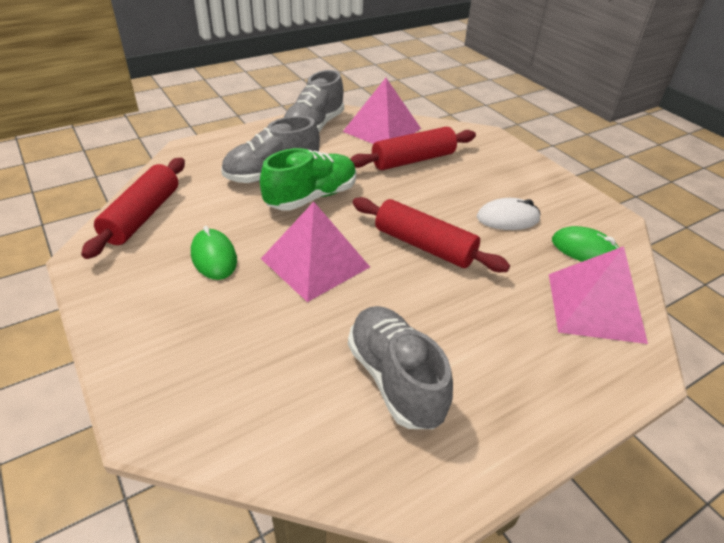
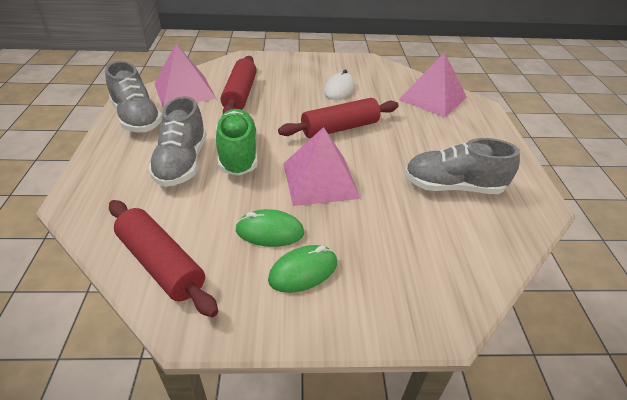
camera: 60 degrees left, 0 degrees up
(585, 250) = (387, 80): green mouse -> green mouse (303, 271)

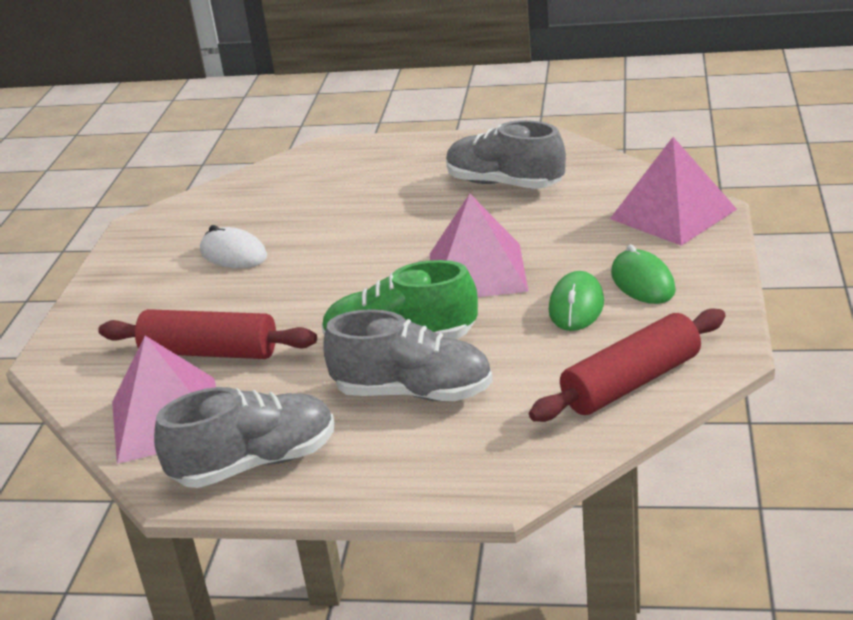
camera: 75 degrees left, 10 degrees down
(340, 128) = (354, 255): red rolling pin -> none
(433, 98) = (293, 179): pink pyramid -> pink pyramid (673, 214)
(453, 187) = (505, 184): grey shoe -> grey shoe turned 105 degrees clockwise

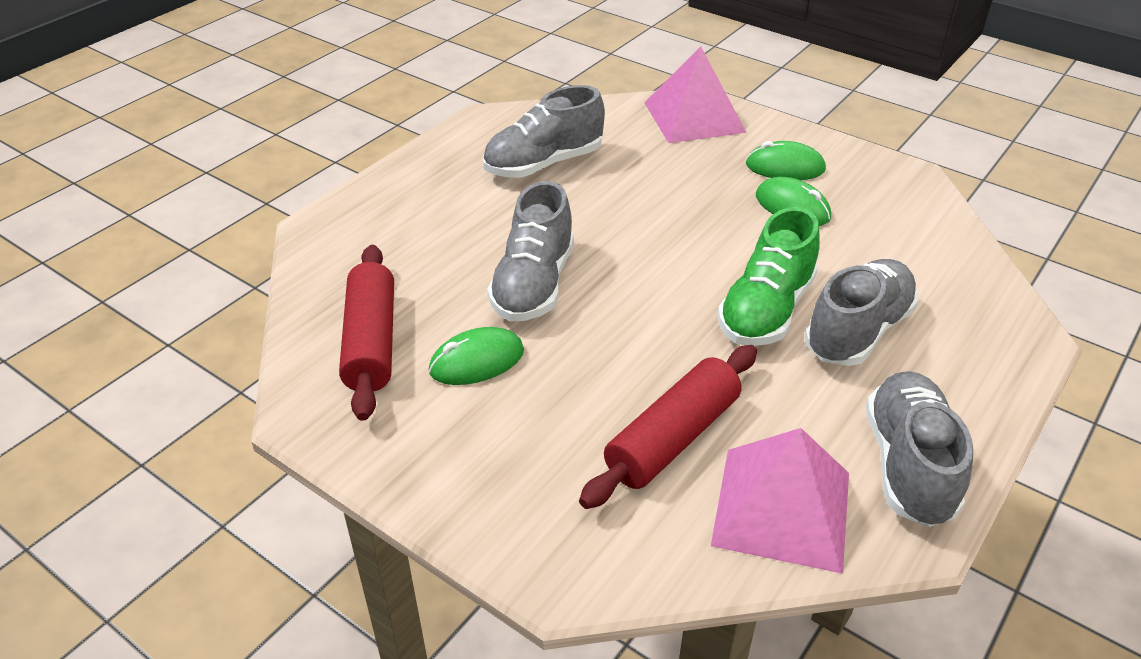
camera: 65 degrees left, 10 degrees up
(233, 254) = (477, 361): white mouse -> green mouse
(338, 240) = (534, 284): none -> grey shoe
(477, 272) = (686, 231): pink pyramid -> none
(632, 383) = (925, 225): red rolling pin -> red rolling pin (372, 342)

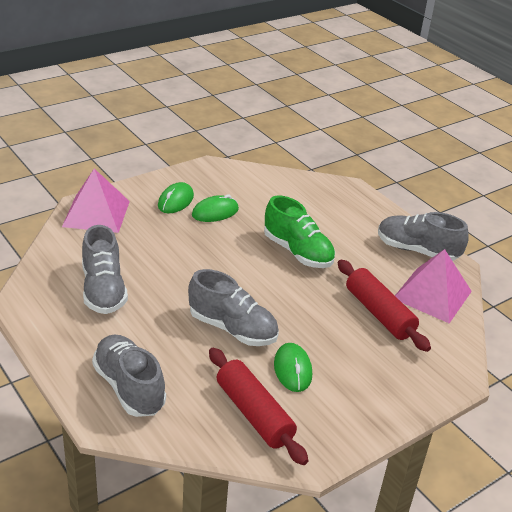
camera: 75 degrees left, 5 degrees down
(372, 342) = (254, 413): red rolling pin -> red rolling pin turned 45 degrees clockwise
(857, 331) = (326, 230): grey shoe -> grey shoe (129, 387)

